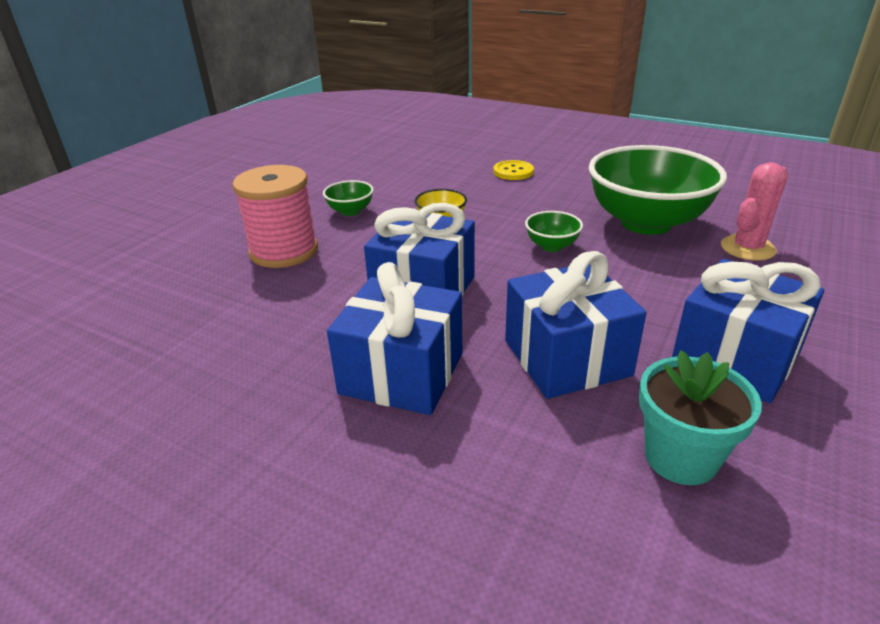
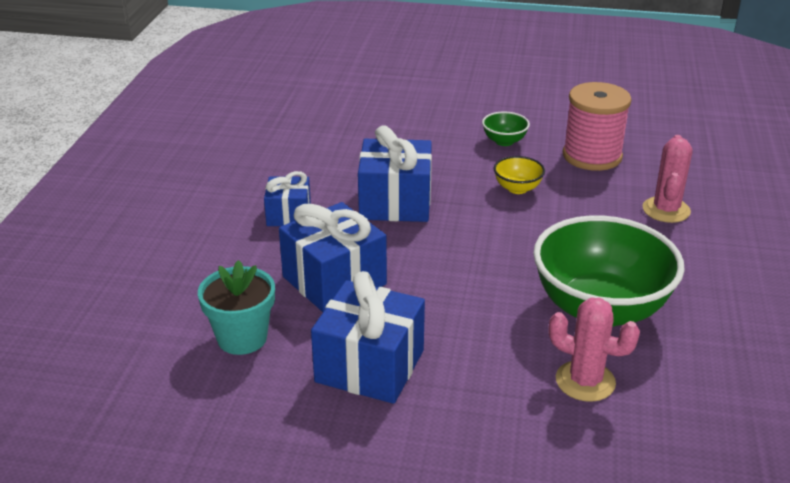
camera: 70 degrees right, 0 degrees up
(284, 251) = (418, 131): pink spool -> pink spool (592, 156)
(402, 373) = (289, 215): blue gift -> blue gift, size x0.60
(513, 172) = (666, 210): yellow button -> pink cactus
(551, 246) = (508, 254): green bowl -> none

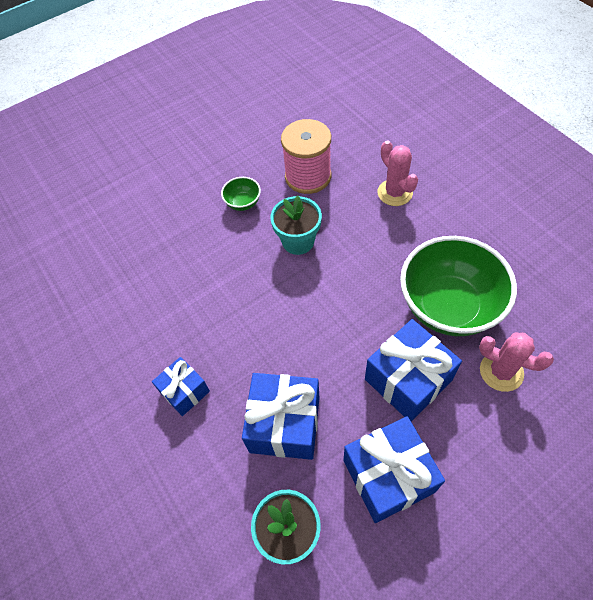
camera: 40 degrees left, 25 degrees up
(395, 203) = (240, 318): blue gift -> blue gift (408, 380)
(517, 188) = (298, 241): yellow bowl -> turquoise flower pot
(585, 381) = (501, 371): pink cactus -> pink cactus turned 45 degrees clockwise

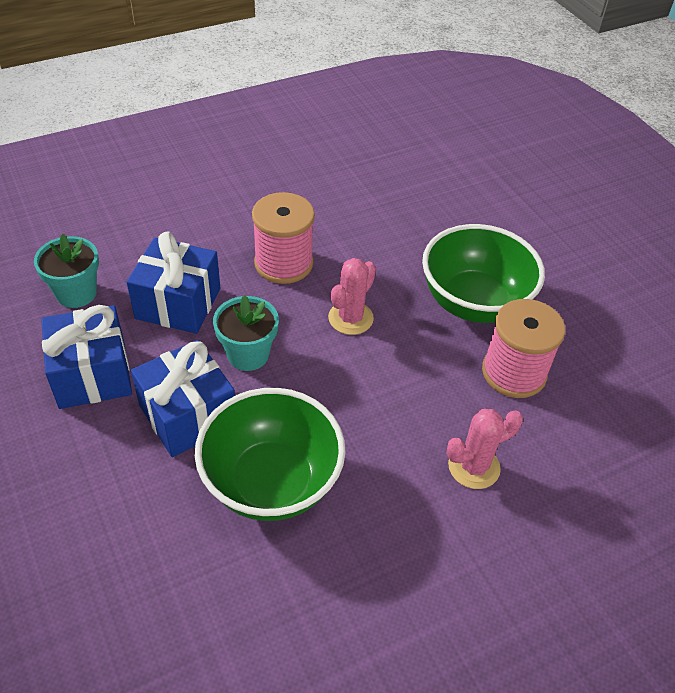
camera: 90 degrees right, 10 degrees down
(184, 391) = (239, 236): blue gift -> none
(217, 344) = (283, 263): none -> pink spool
(243, 203) = (474, 302): green bowl -> green bowl, size x2.36
(298, 241) = (405, 346): turquoise flower pot -> turquoise flower pot (248, 354)
(501, 371) = (164, 513): pink cactus -> pink cactus (350, 318)

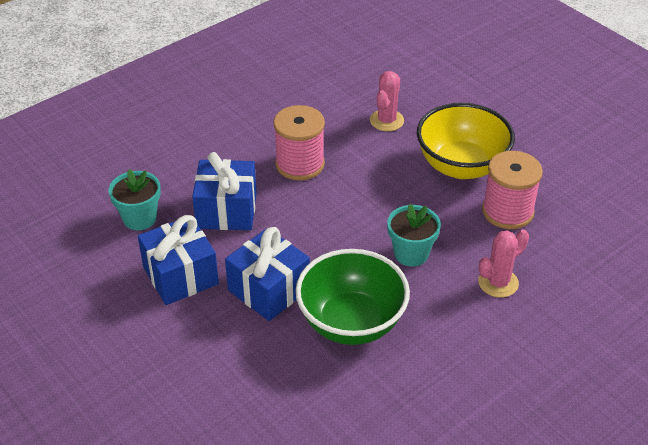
camera: 10 degrees left, 5 degrees down
(248, 354) = (298, 237): turquoise flower pot -> turquoise flower pot (411, 254)
(350, 318) = (369, 196): pink cactus -> pink cactus (386, 120)
(474, 302) = (461, 166): green bowl -> yellow bowl

